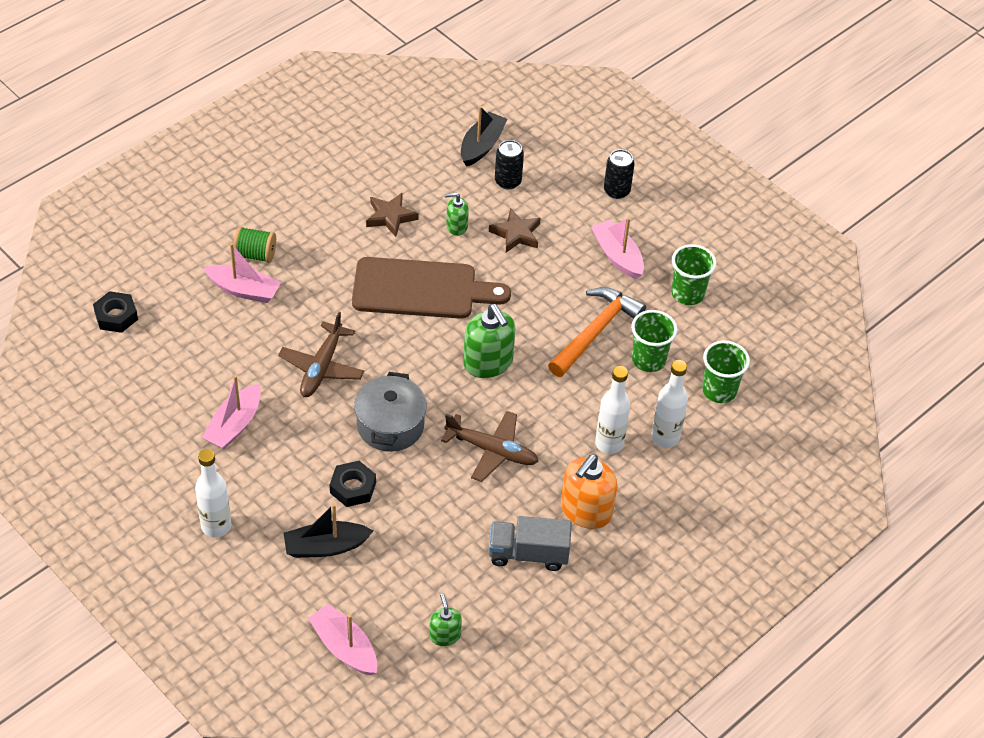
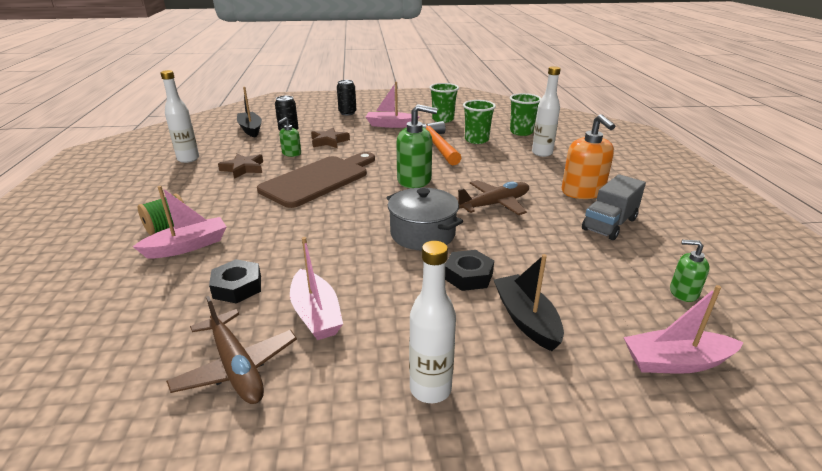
camera: 50 degrees left, 20 degrees down
(116, 316) = (67, 335): black nut -> black nut (237, 287)
(322, 367) = (323, 241): brown plane -> brown plane (236, 366)
(325, 547) = (526, 319): black boat -> black boat turned 135 degrees clockwise
(609, 443) = (530, 168): white bottle -> white bottle (188, 159)

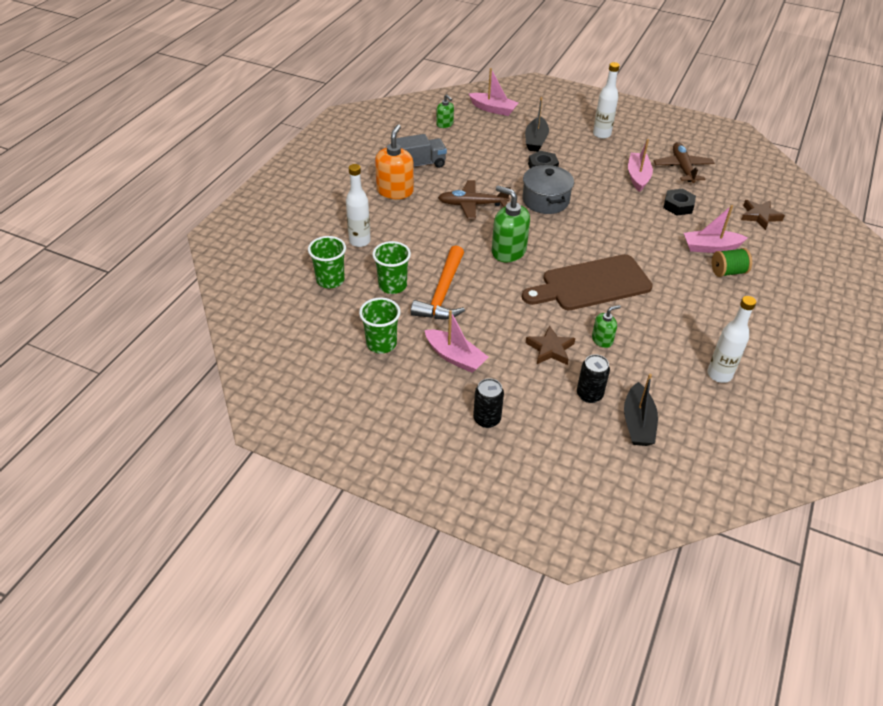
camera: 150 degrees left, 15 degrees up
(243, 168) = (659, 330): brown star -> brown star (759, 216)

